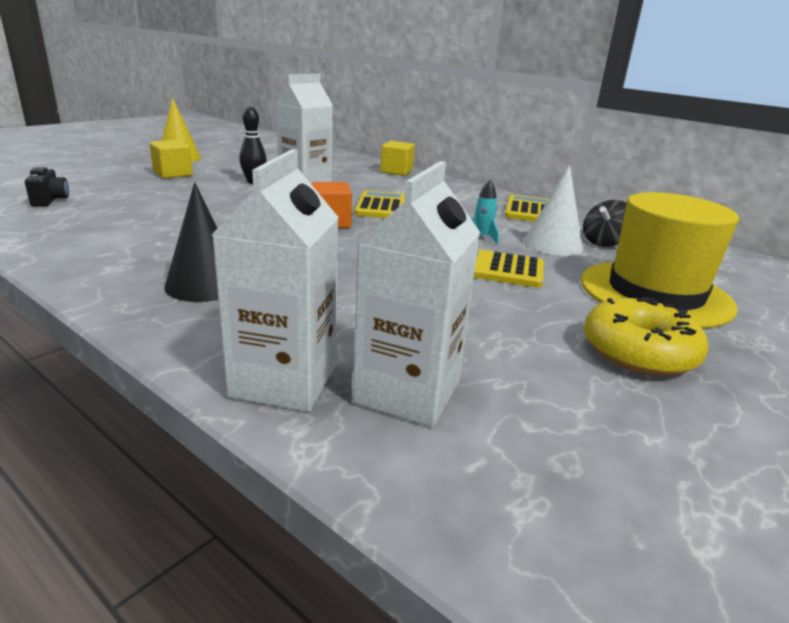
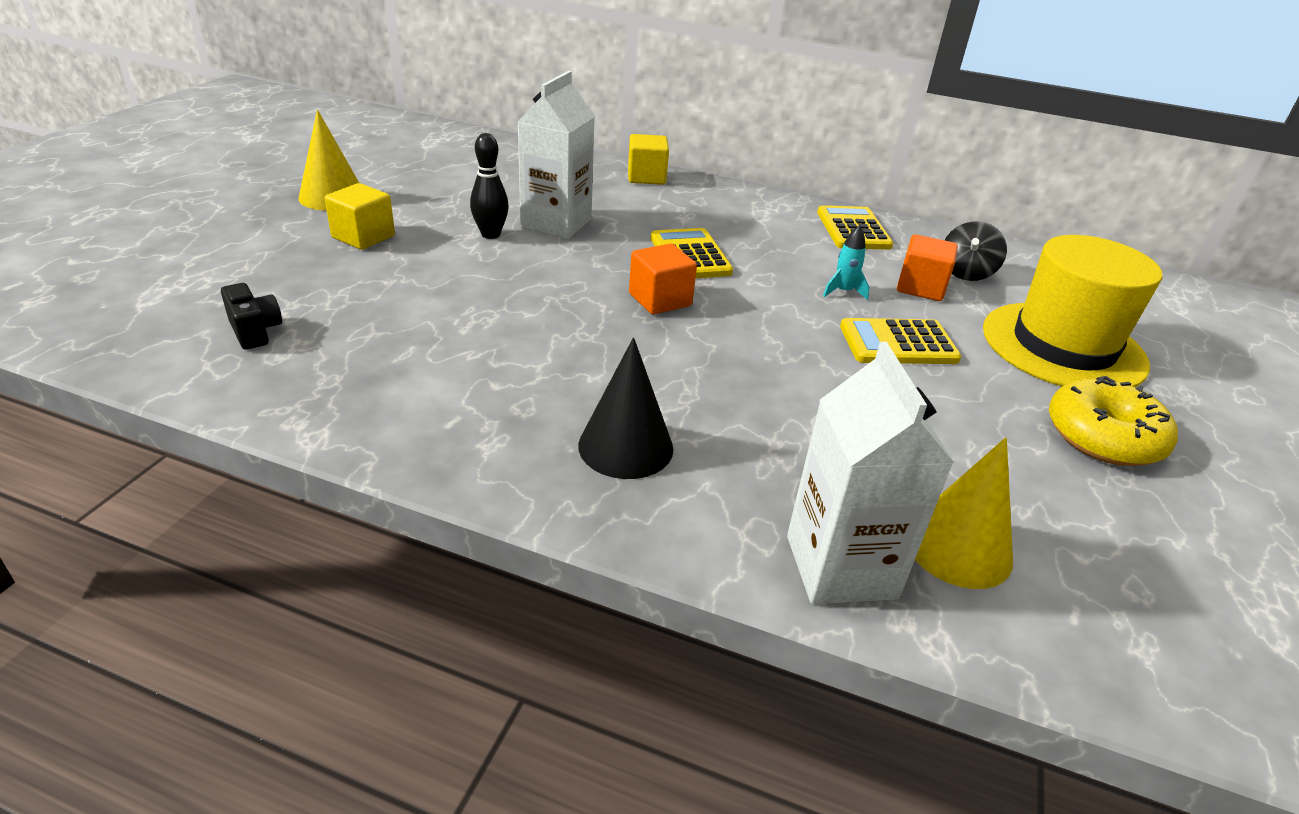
camera: 20 degrees left, 10 degrees up
(407, 392) = (958, 547): white carton -> yellow cone
(553, 244) = (920, 287): white cone -> orange cube

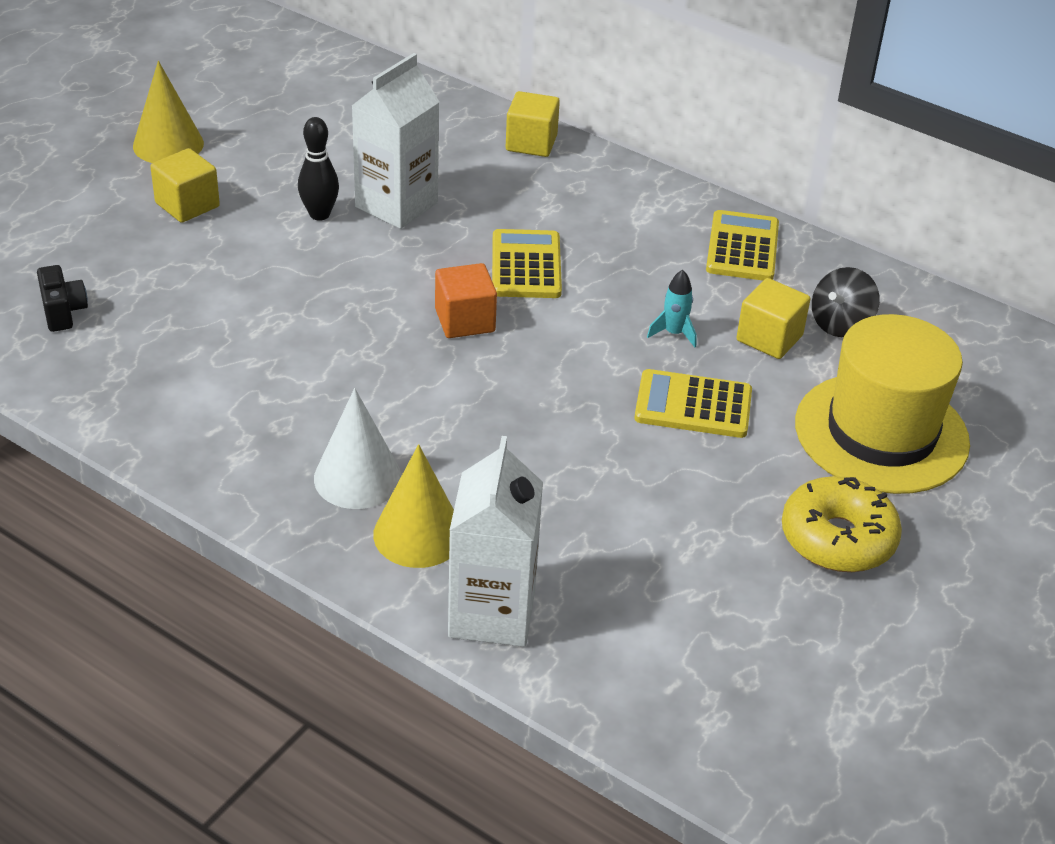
camera: 15 degrees right, 5 degrees up
(625, 446) = (357, 477): black cone -> white cone
(920, 287) = (769, 338): orange cube -> yellow cube
(958, 547) = (608, 615): yellow cone -> yellow cone (418, 534)

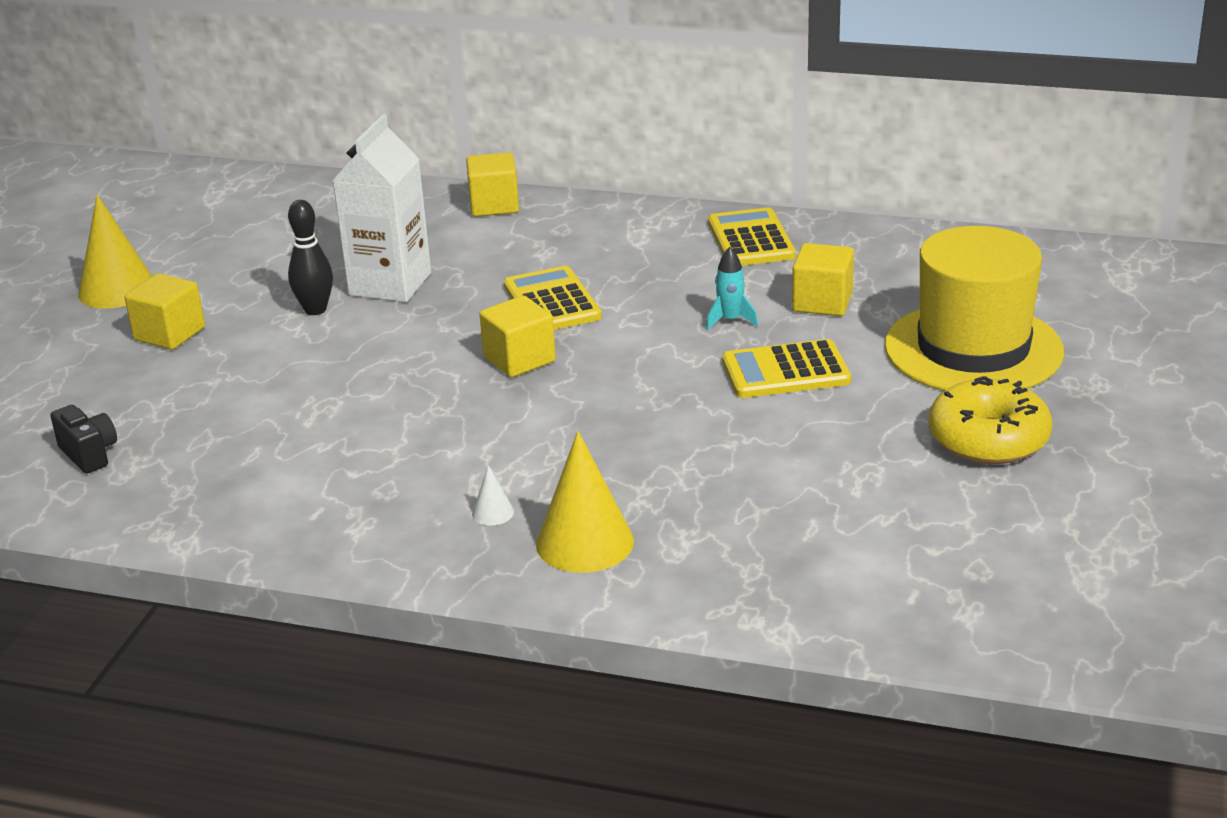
camera: 15 degrees left, 10 degrees down
(357, 477) = (493, 513): white cone -> white cone, size x0.44
(465, 321) = (519, 359): orange cube -> yellow cube
(492, 613) = (700, 586): white carton -> none
(840, 324) = (880, 276): black spinning top -> none

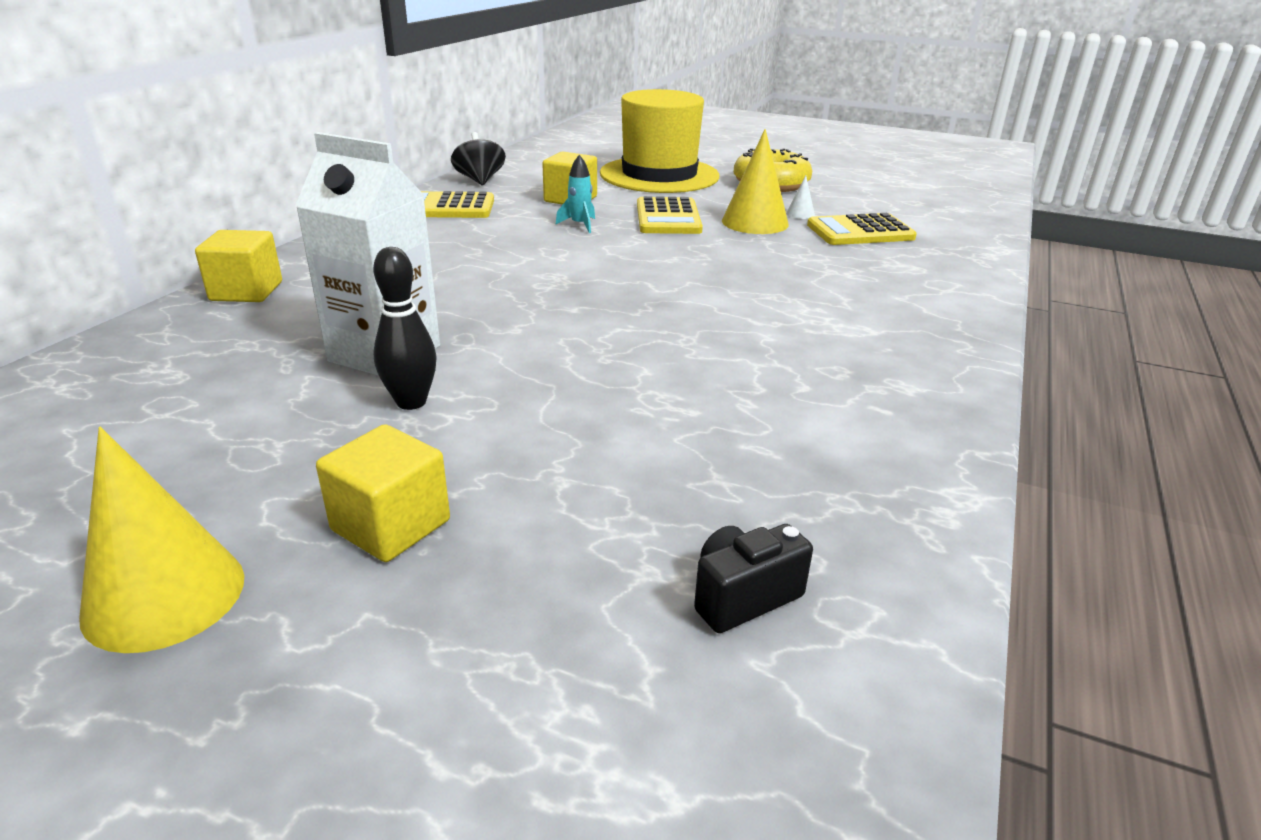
camera: 85 degrees left, 0 degrees up
(493, 513) = (870, 325): white cone -> white cone (800, 214)
(519, 359) = (603, 299): yellow cube -> none
(552, 302) = (497, 280): yellow calculator -> yellow calculator (860, 232)
(585, 542) = (909, 294): yellow cone -> yellow cone (755, 222)
(863, 238) = (480, 180): none -> black spinning top

